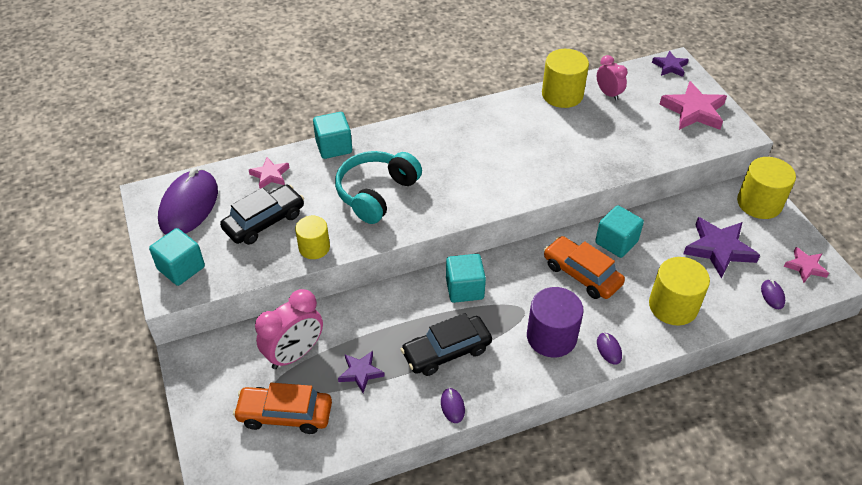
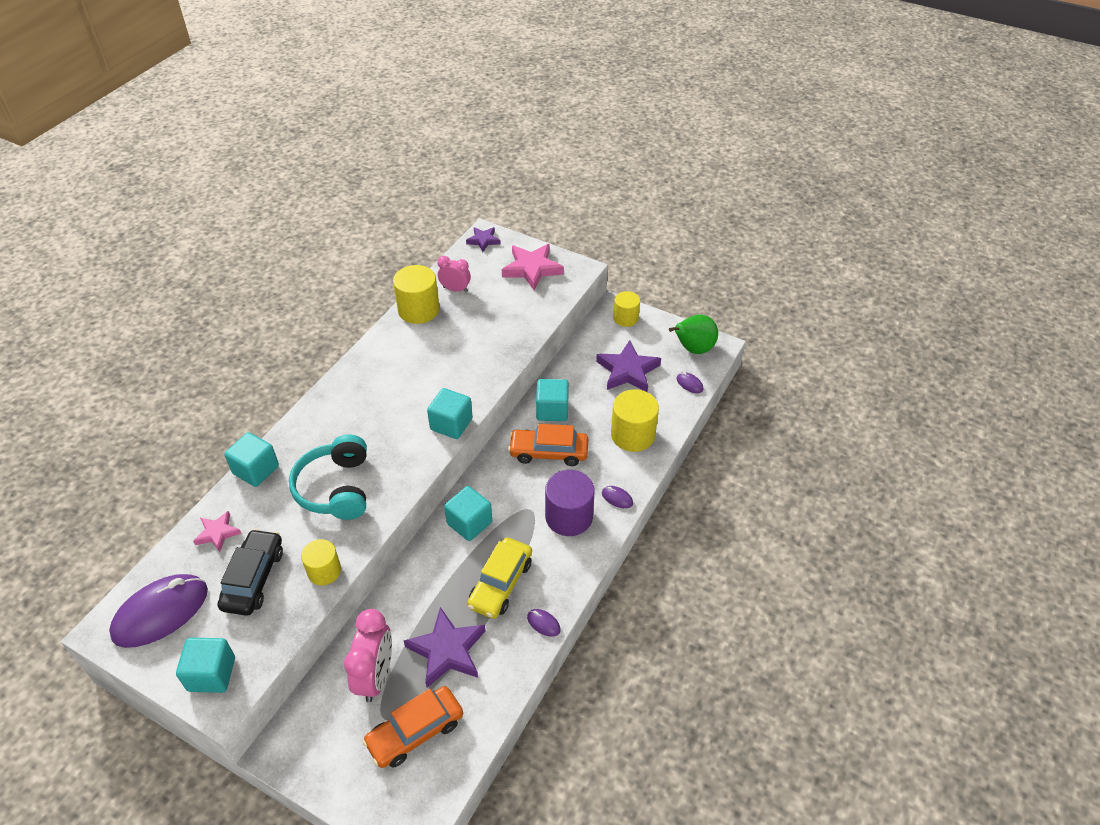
camera: 40 degrees left, 0 degrees up
(189, 206) = (160, 612): purple mouse -> purple mouse turned 75 degrees clockwise
(360, 372) = (447, 650): purple star -> purple star, size x1.74
(446, 351) = (500, 584): black car -> yellow car
(507, 197) = (451, 424): none -> turquoise cube
(759, 203) = (625, 318): yellow cylinder -> yellow cylinder, size x0.64
(805, 267) = (693, 349): pink star -> green pear

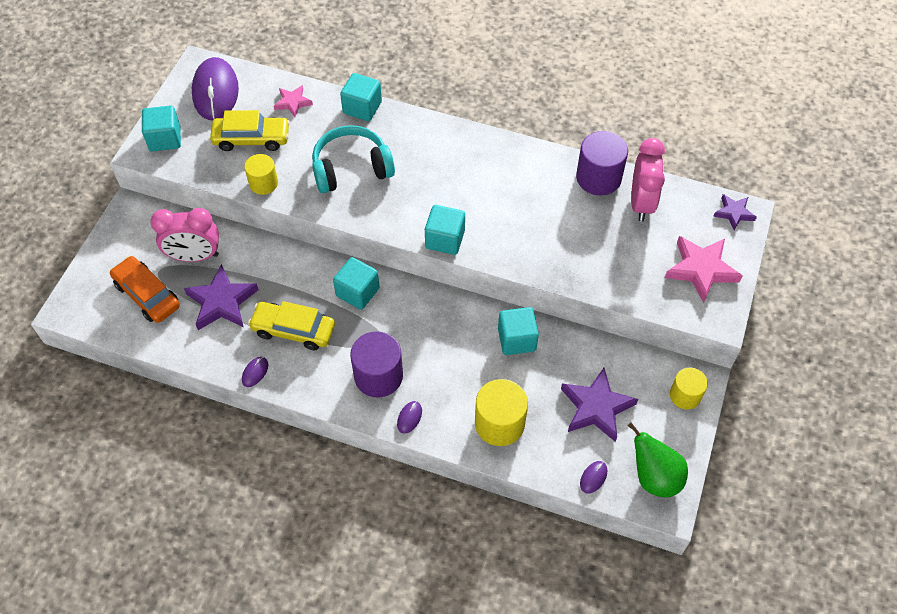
camera: 80 degrees right, 10 degrees up
(160, 612) = (215, 92): purple mouse -> purple mouse turned 45 degrees clockwise
(254, 578) = (251, 139): black car -> yellow car
(418, 310) = (598, 178): yellow cylinder -> purple cylinder
(455, 289) = (641, 203): pink clock -> pink clock, size x1.63
(548, 452) = (458, 345): orange car -> none

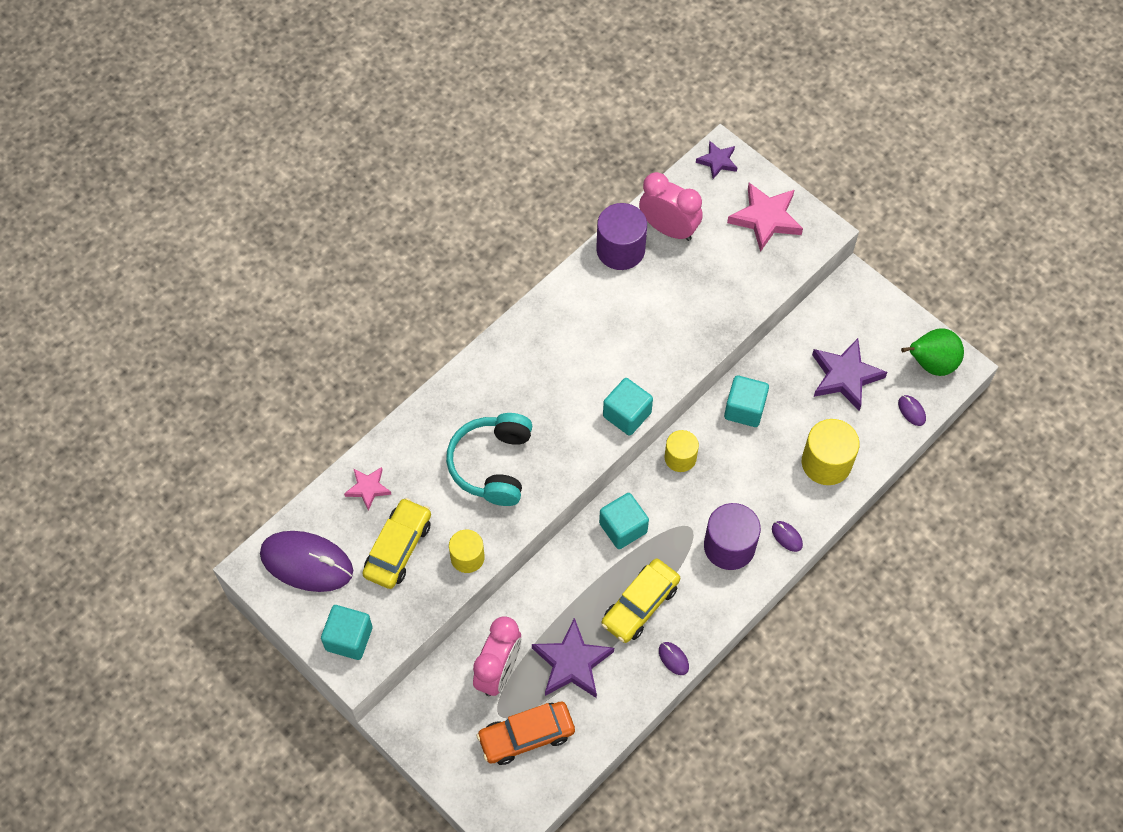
camera: 65 degrees left, 5 degrees up
(362, 108) = (414, 422): turquoise cube -> none
(685, 395) = (864, 301): yellow cylinder -> yellow cylinder (680, 458)

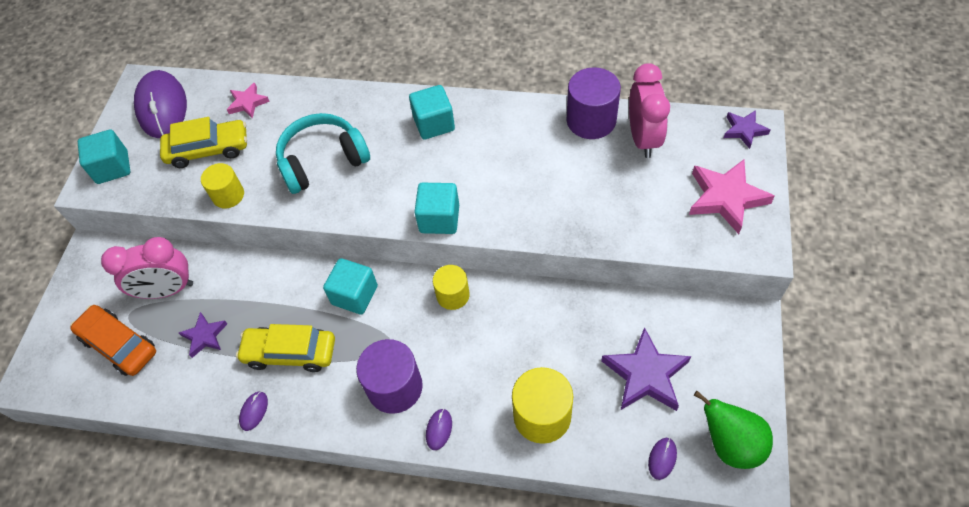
camera: 60 degrees right, 5 degrees down
(572, 662) = (205, 336): purple star -> purple star, size x0.57
(744, 409) = (540, 314): turquoise cube -> turquoise cube (434, 124)

